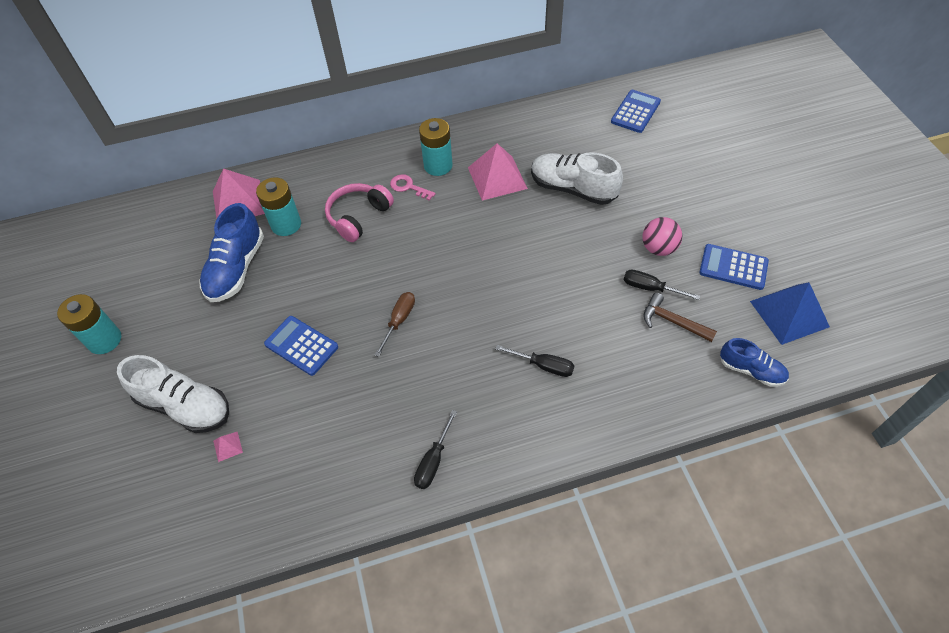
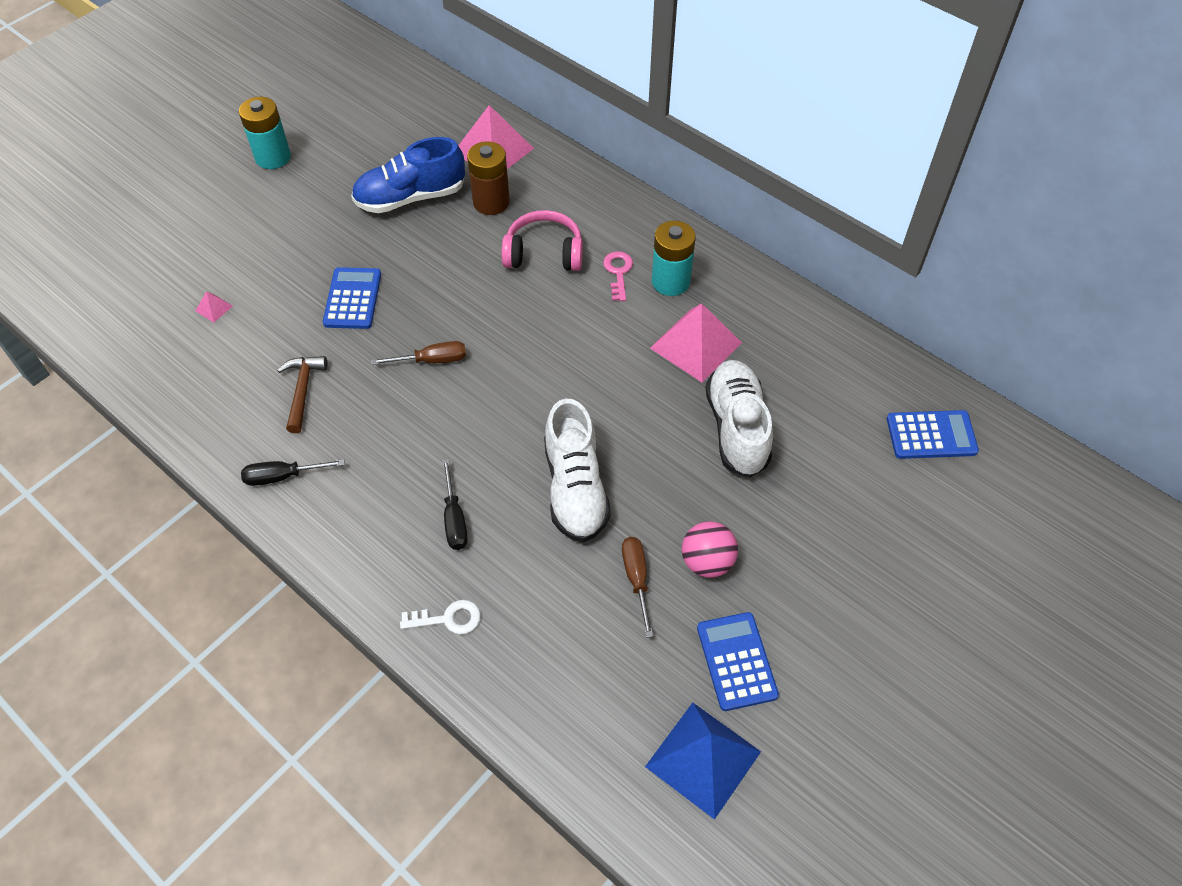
camera: 55 degrees right, 0 degrees up
(185, 406) = (238, 253): white shoe -> white shoe (575, 488)
(286, 224) = (491, 202): turquoise battery -> brown battery
(621, 404) = (448, 619): none -> white key
(650, 288) = (636, 579): black screwdriver -> brown screwdriver
(672, 321) = (600, 625): brown hammer -> brown hammer (302, 391)
(751, 370) = (581, 744): blue shoe -> none

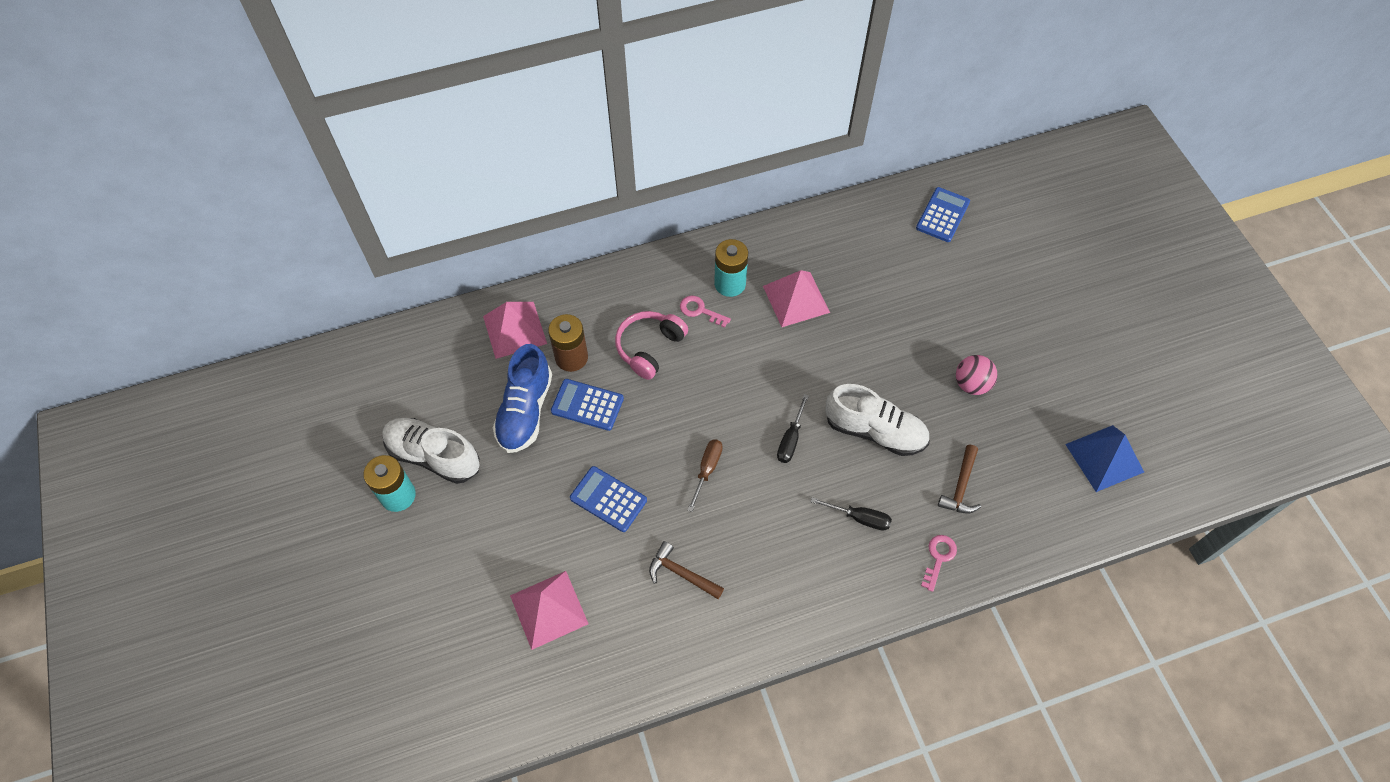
camera: 60 degrees left, 5 degrees up
(214, 308) = (549, 609): pink pyramid -> pink pyramid, size x2.44
(283, 476) = (757, 620): black screwdriver -> black screwdriver (790, 439)
(448, 619) = (938, 558): white key -> pink key
(556, 605) = (961, 486): none -> brown hammer
(636, 579) = (964, 430): brown screwdriver -> none
(736, 661) = (1048, 406): blue calculator -> blue calculator (587, 405)
(737, 428) = (878, 313): white shoe -> white shoe (434, 456)

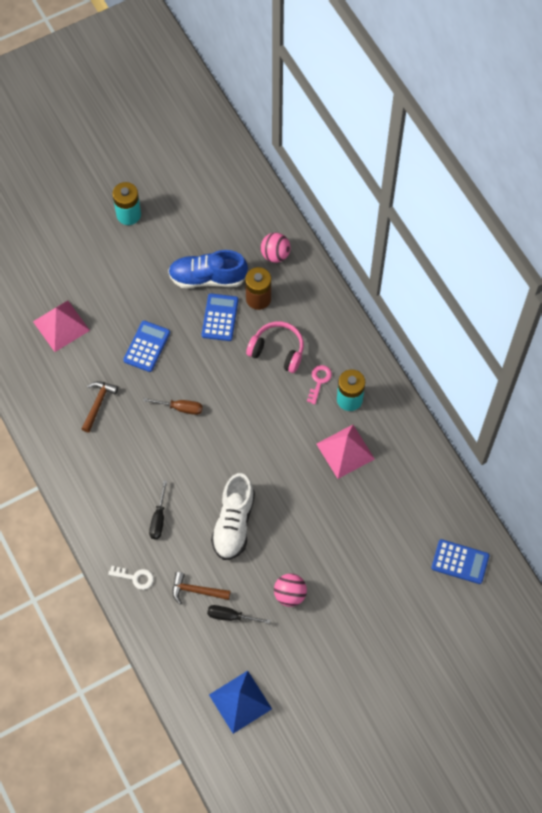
camera: 80 degrees right, 5 degrees up
(434, 456) = (162, 228): white shoe -> none
(514, 329) = (275, 254): pink pyramid -> pink ball
(790, 439) = (216, 463): black screwdriver -> black screwdriver (231, 616)
(938, 558) = (135, 577): pink key -> white key

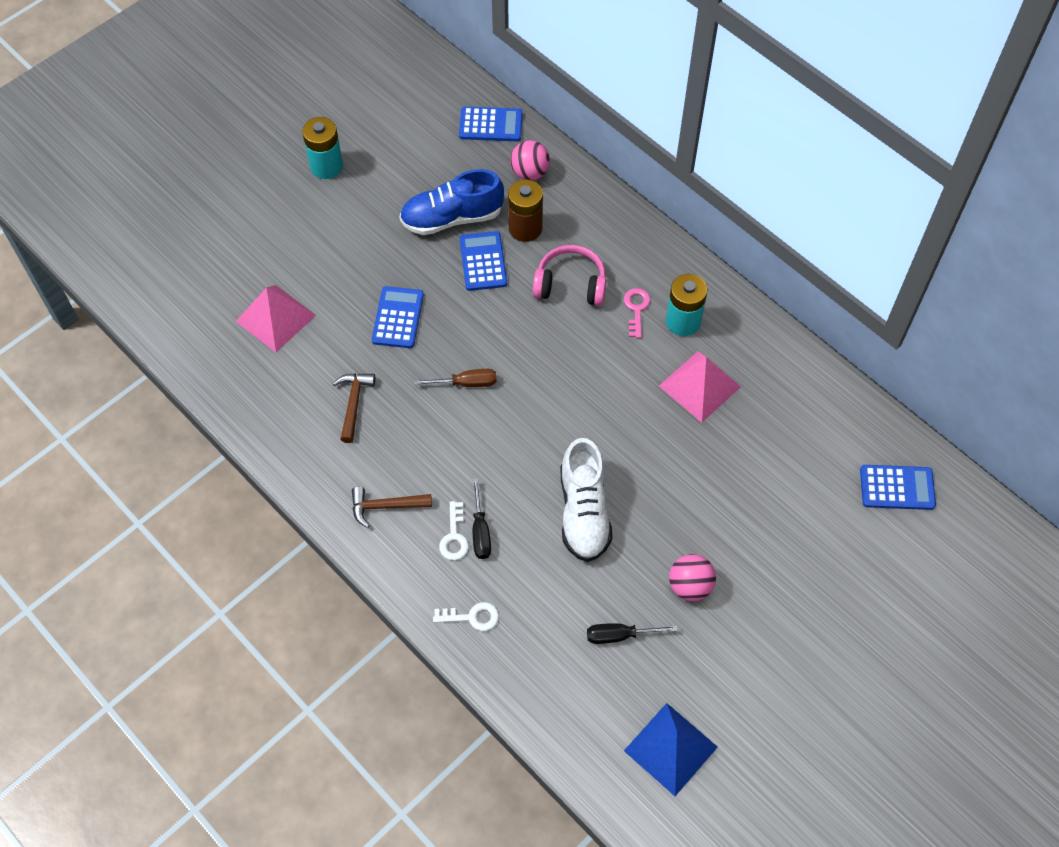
camera: 15 degrees left, 5 degrees down
(139, 518) = (454, 537): none -> white key
(196, 590) = (562, 613): brown hammer -> brown hammer (385, 506)
(258, 208) = (491, 125): none -> blue calculator

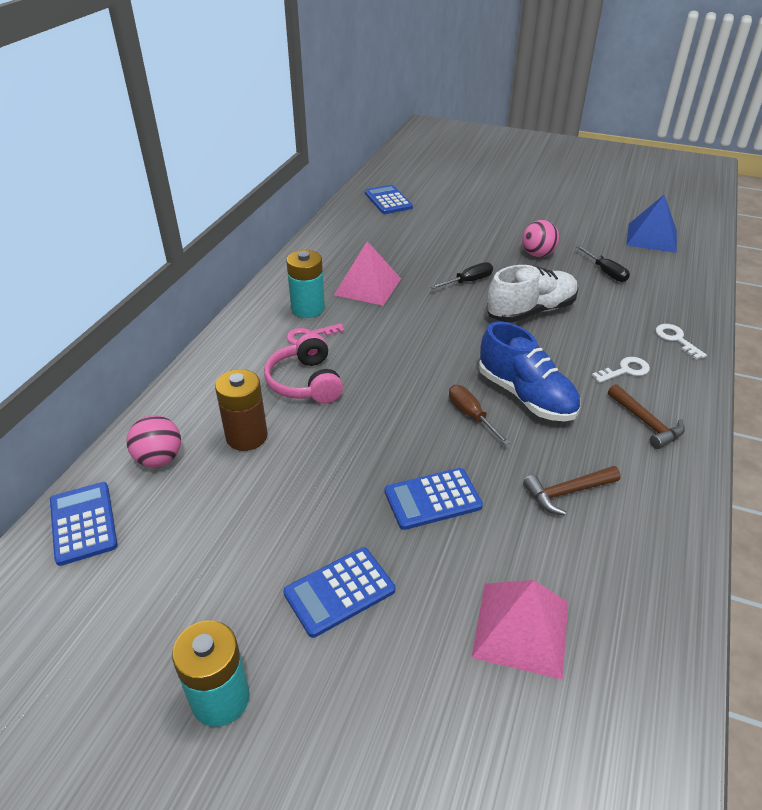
camera: 115 degrees left, 20 degrees down
(452, 218) = (259, 505): blue shoe -> blue shoe (525, 396)
(480, 531) = (604, 358): black screwdriver -> black screwdriver (468, 281)
(483, 261) = (311, 455): blue calculator -> blue calculator (339, 592)

